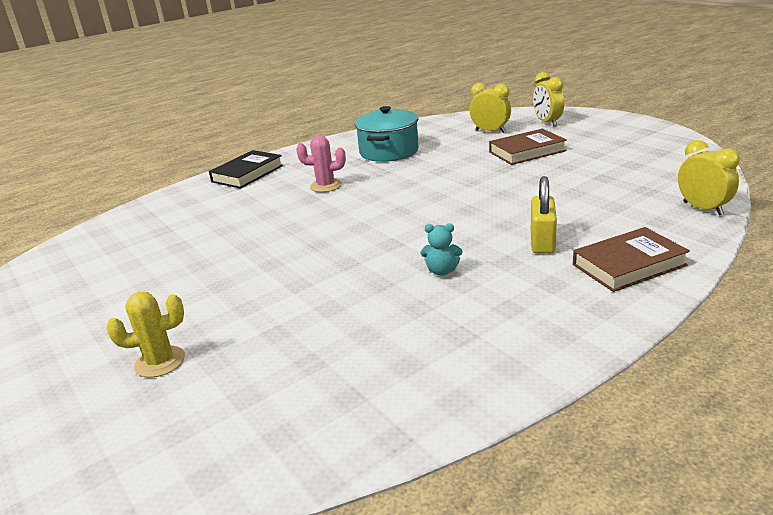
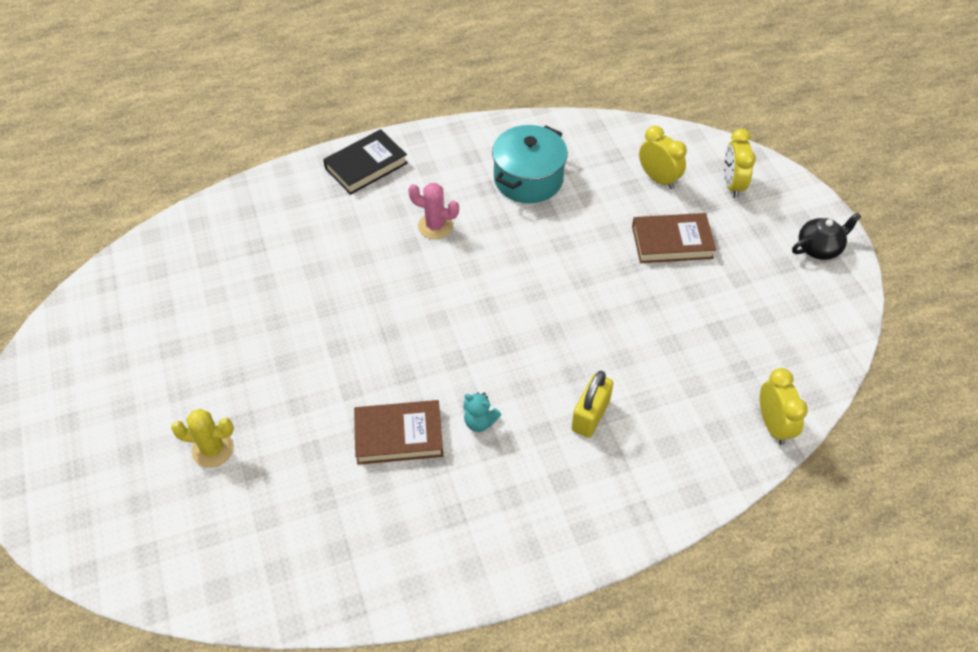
camera: 15 degrees right, 25 degrees up
(628, 265) = (644, 482): brown book -> brown book (399, 435)
(638, 131) = (819, 248): none -> black teapot

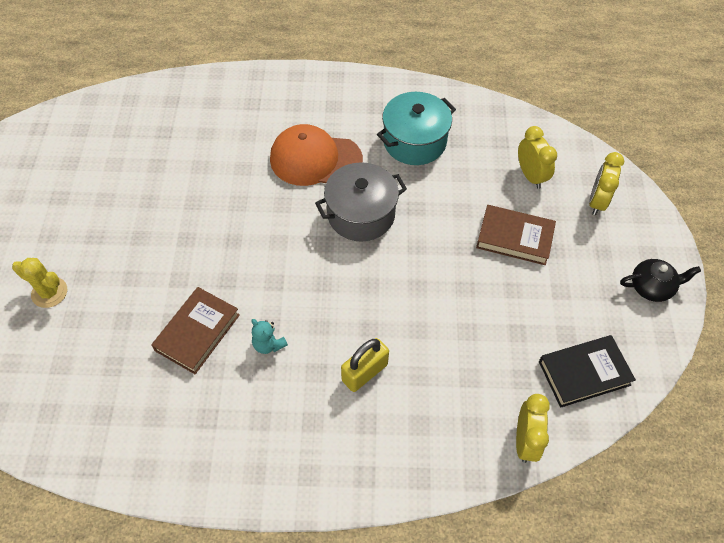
camera: 20 degrees right, 5 degrees up
(366, 166) = (284, 90): black book -> black book (584, 373)
(399, 435) = (197, 332): brown book -> brown book turned 75 degrees counterclockwise
(435, 226) = (315, 159): pink cactus -> orange cap
(510, 266) = (361, 214): none -> grey pot

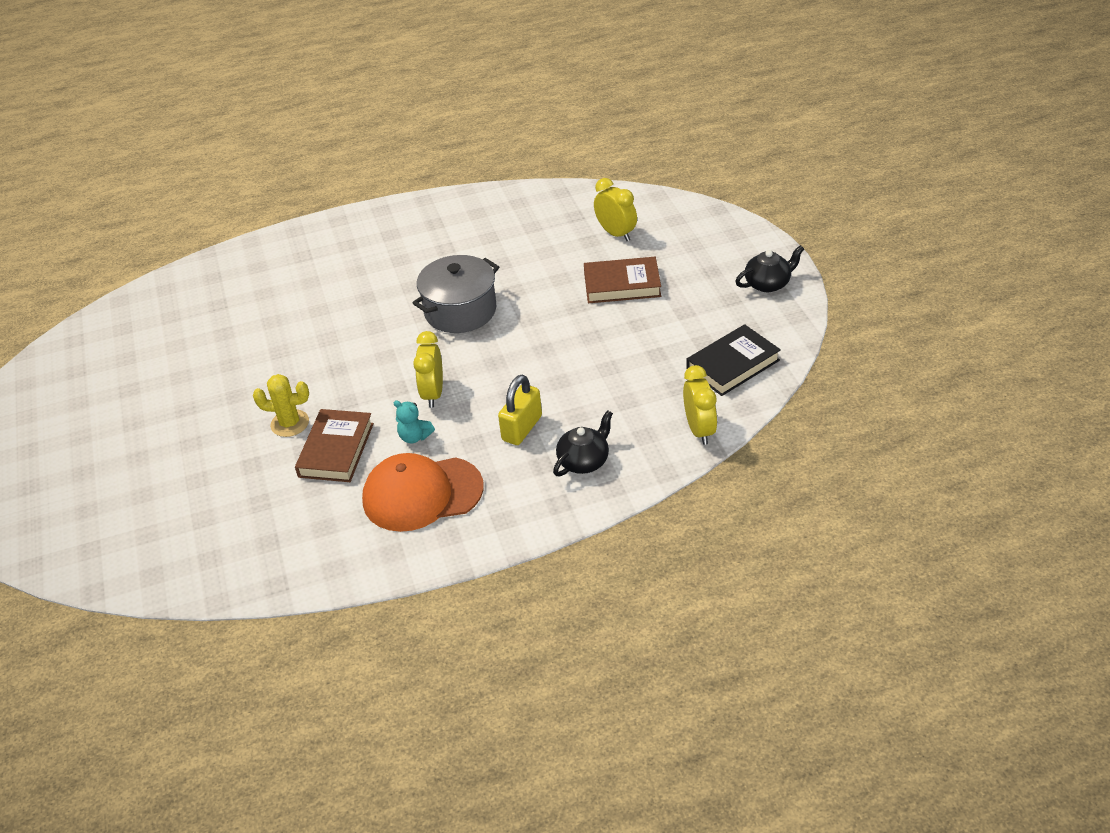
camera: 15 degrees left, 15 degrees down
(49, 292) = (159, 467): yellow cactus -> yellow cactus (290, 423)
(315, 159) = (392, 281): orange cap -> orange cap (422, 494)
(406, 434) = (584, 461): none -> black teapot
(414, 141) = (488, 239): turquoise pot -> none
(597, 201) = (689, 235): yellow clock -> yellow clock (433, 394)

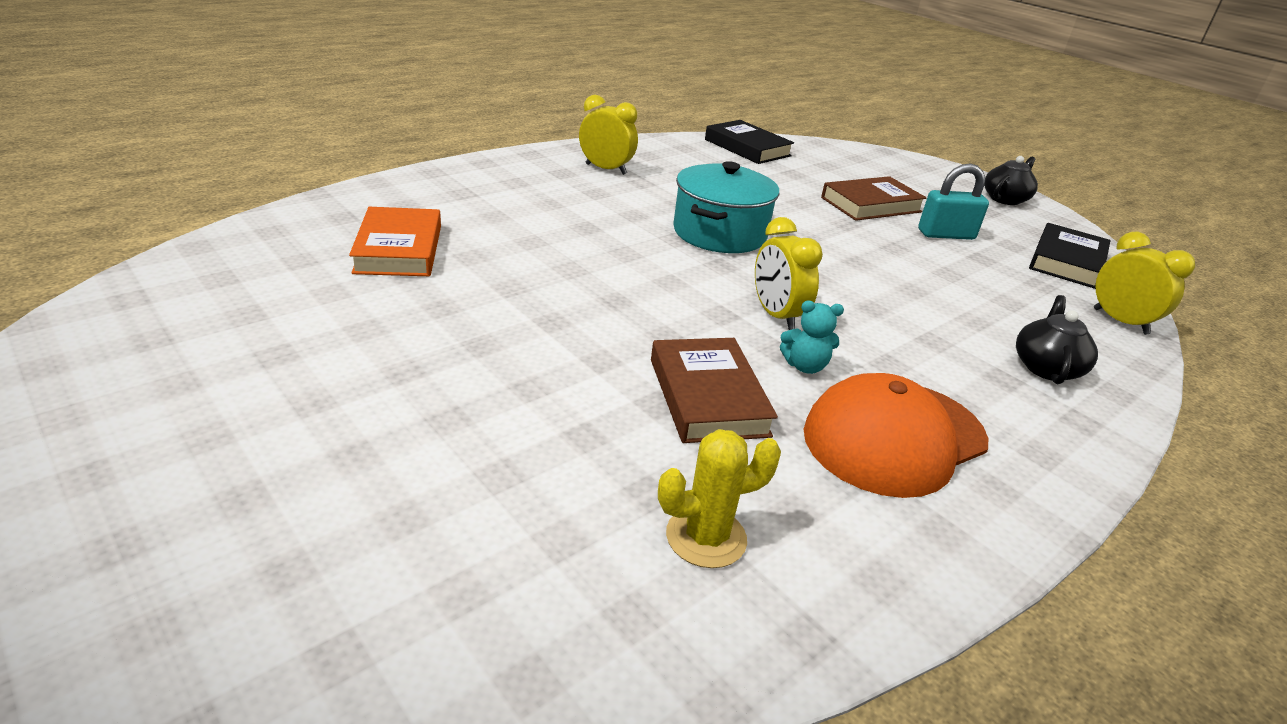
camera: 30 degrees left, 10 degrees down
(231, 311) = (399, 249): none -> orange book
(290, 423) = (602, 371): yellow cactus -> yellow cactus (706, 537)
(460, 311) = (719, 233): grey pot -> turquoise pot
(522, 428) = (930, 341): yellow padlock -> none
(577, 203) = (747, 148): none -> black book
(616, 233) = (814, 168): yellow clock -> yellow clock (606, 169)
(654, 325) = (946, 235): none -> turquoise padlock

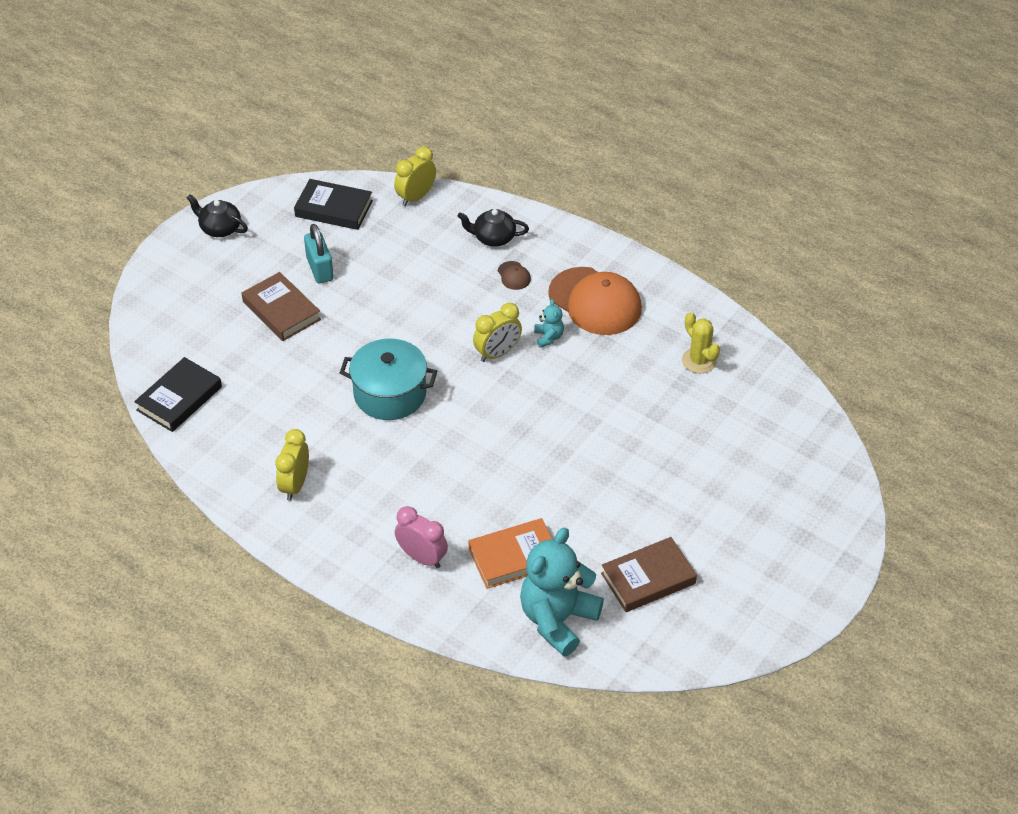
camera: 100 degrees left, 15 degrees up
(270, 253) = (557, 620): none -> turquoise teddy bear
(453, 203) = (422, 557): none -> pink clock
(707, 397) = (600, 373): brown book -> brown book (648, 578)
(954, 366) = (514, 276): none -> brown cap

